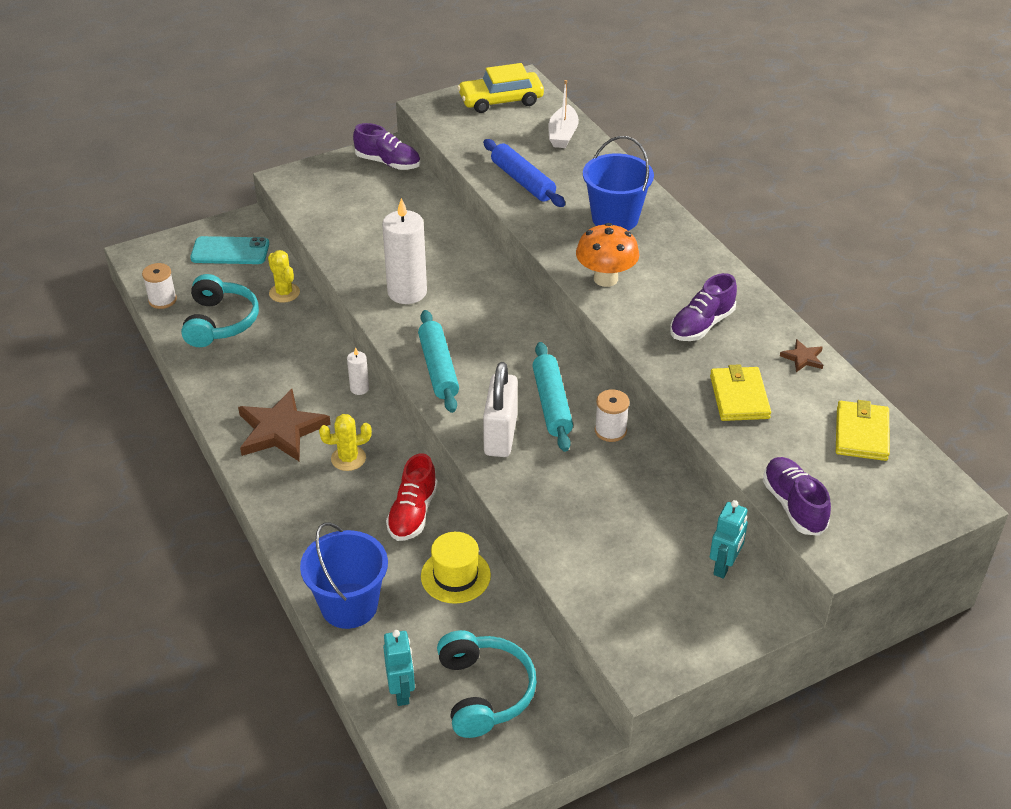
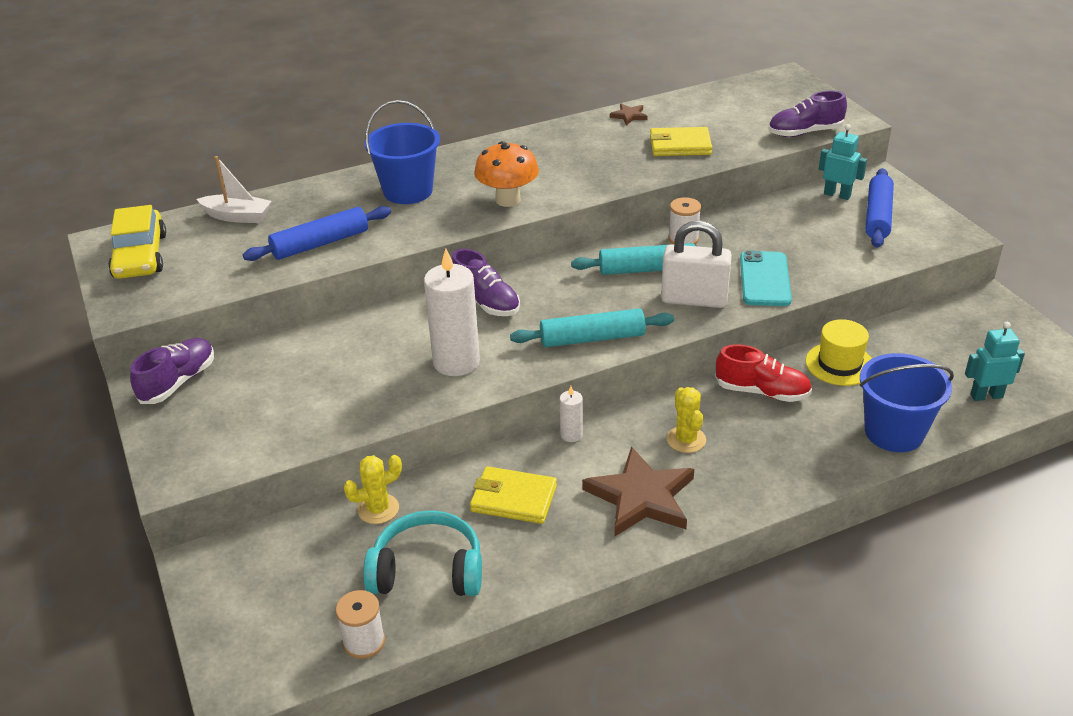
camera: 85 degrees left, 5 degrees down
(230, 251) = (267, 573): turquoise phone -> turquoise phone (765, 279)
(484, 692) = (969, 348): turquoise headphones -> none
(679, 599) = (878, 216): none -> blue rolling pin
(701, 325) = (583, 156): purple shoe -> purple shoe (486, 302)
(861, 434) = (719, 101): yellow wallet -> yellow wallet (513, 498)

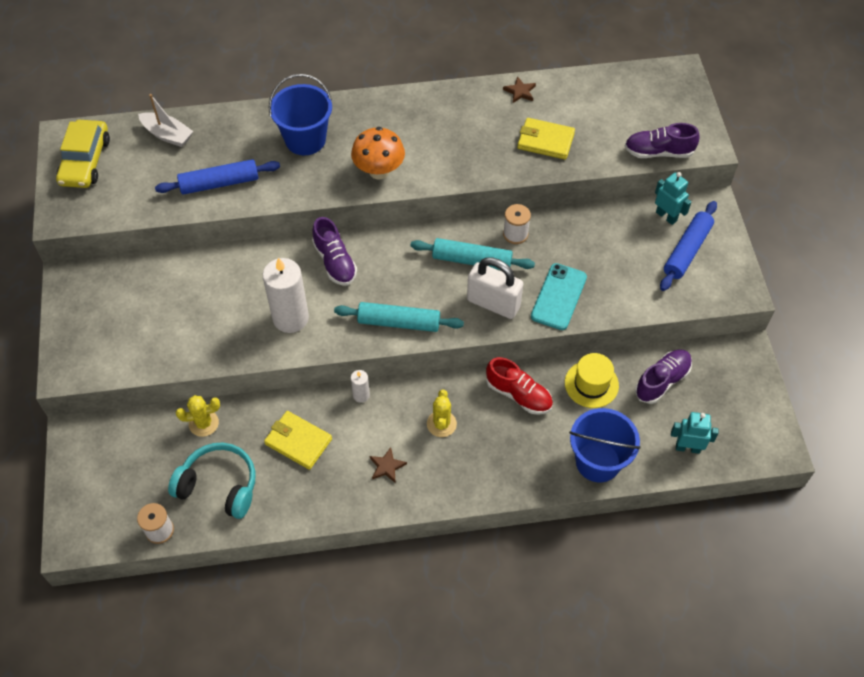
camera: 15 degrees right, 20 degrees up
(178, 382) = (90, 282): purple shoe -> purple shoe (662, 381)
(641, 497) = (387, 466): brown star -> brown star, size x0.45

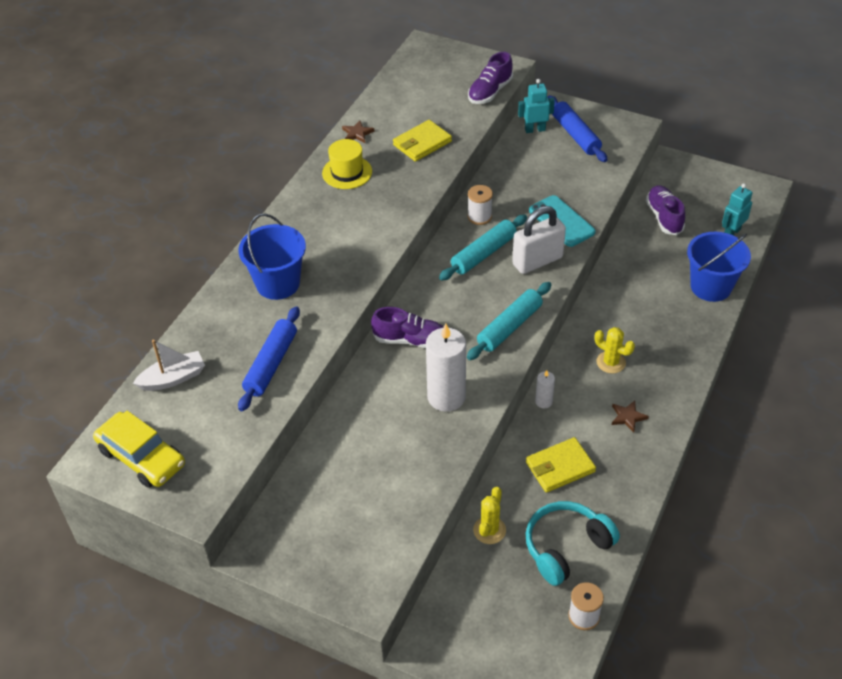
camera: 55 degrees left, 10 degrees down
(379, 171) = (360, 252): orange mushroom -> none
(518, 394) = (617, 302): red shoe -> none
(591, 384) = (638, 256): yellow hat -> yellow hat (347, 172)

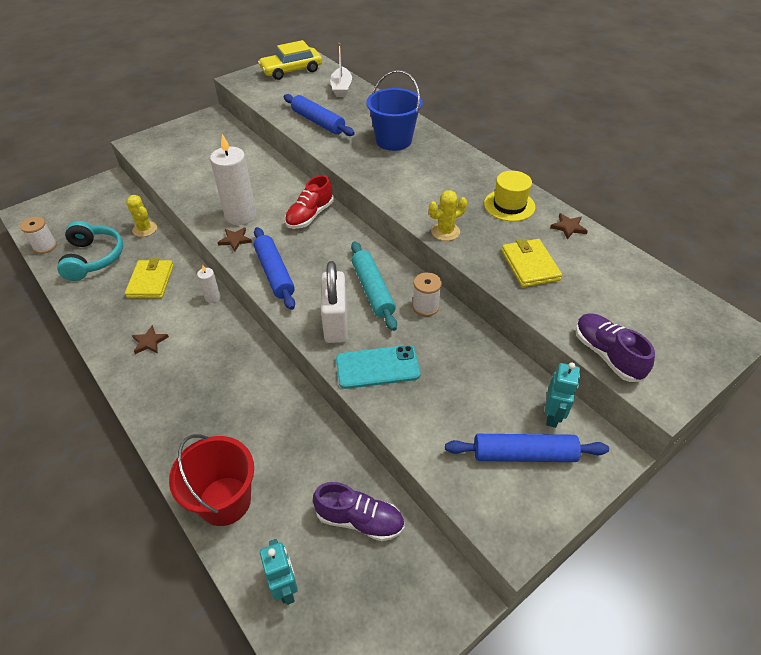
camera: 115 degrees right, 0 degrees up
(410, 340) = (310, 216): purple shoe -> red shoe
(486, 380) = (235, 240): none -> brown star
(509, 327) = (274, 273): turquoise rolling pin -> blue rolling pin
(611, 362) = (209, 359): yellow cactus -> yellow cactus (445, 232)
(710, 286) = (225, 501): blue bucket -> red bucket

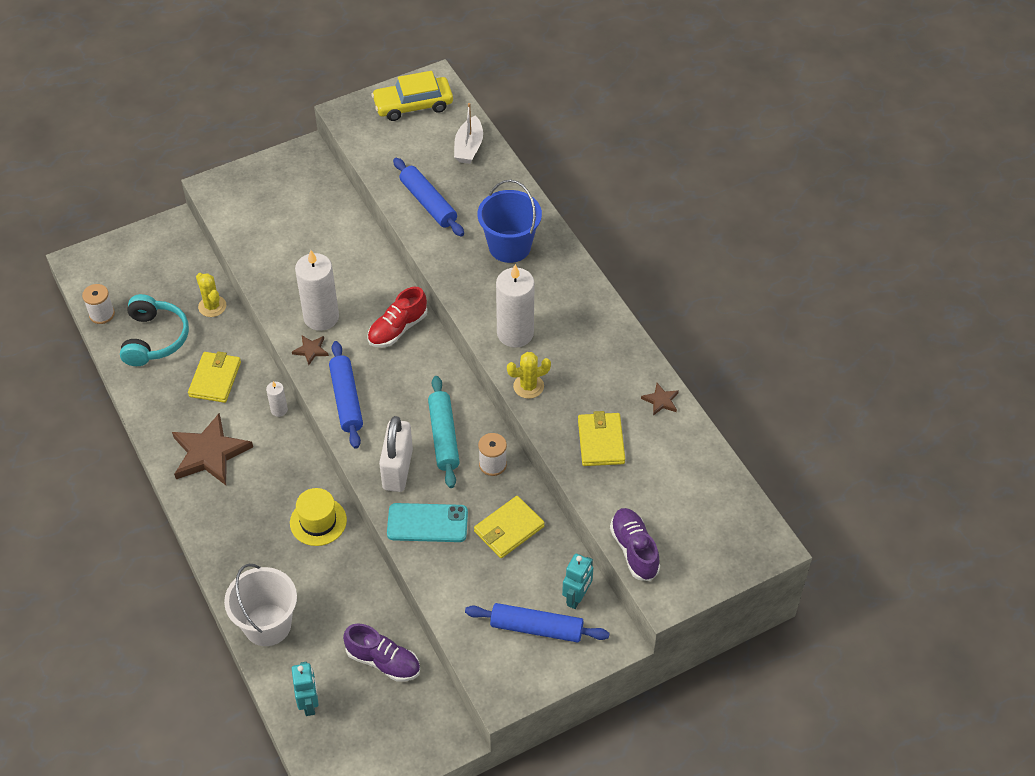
camera: 10 degrees right, 5 degrees up
(149, 342) = (210, 453): brown star -> brown star, size x2.21
(225, 501) = (267, 625): red bucket -> white bucket
(419, 195) = (515, 333): none -> white candle
(460, 360) = (509, 529): none -> yellow wallet
(509, 205) = (609, 362): yellow hat -> yellow hat (318, 521)

